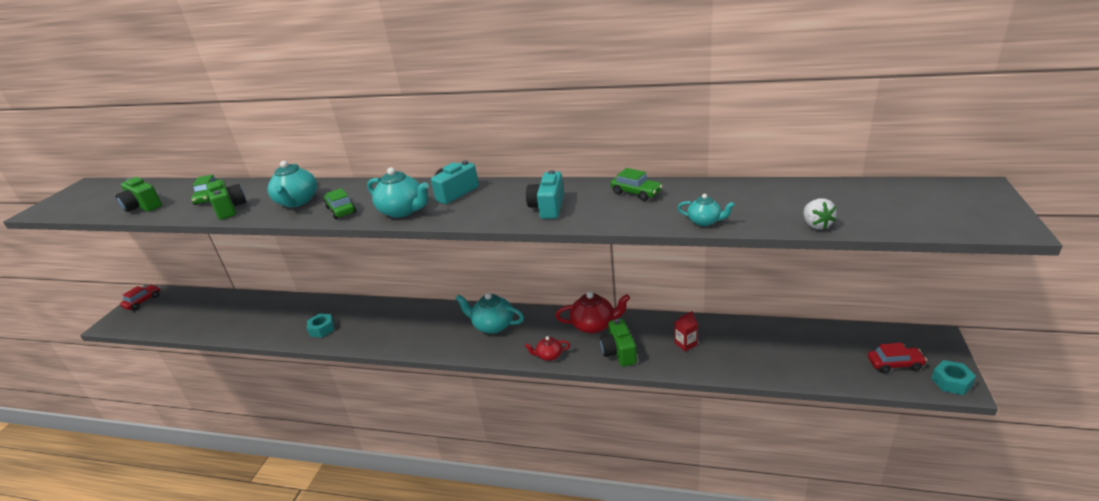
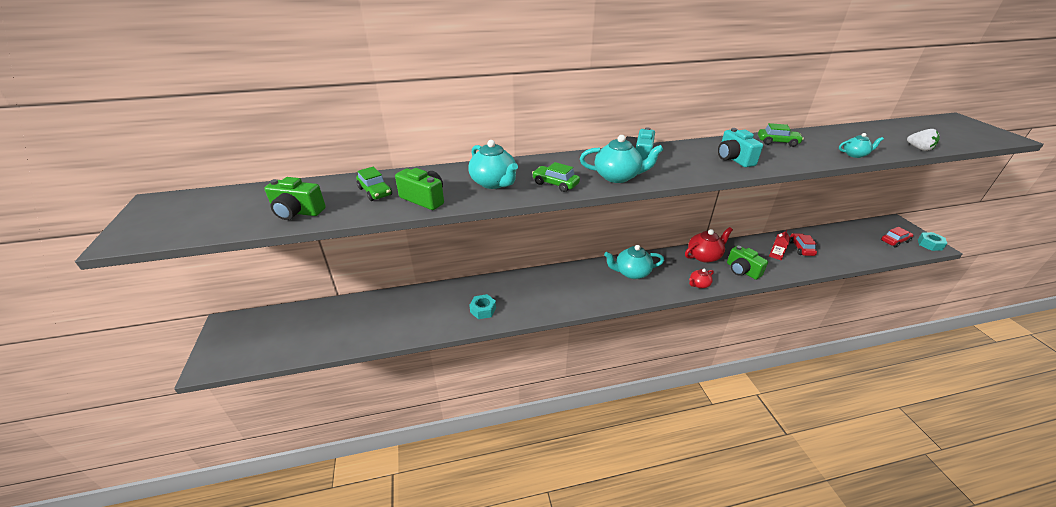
camera: 30 degrees left, 5 degrees up
(143, 301) = (229, 332): red car -> red car (801, 248)

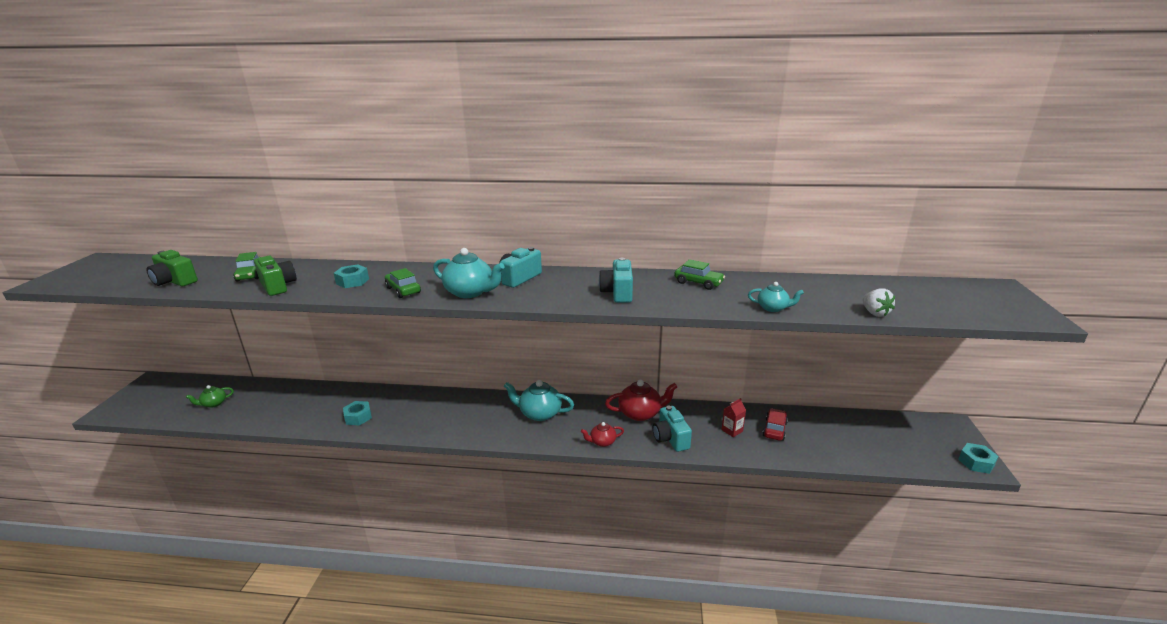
camera: 20 degrees right, 10 degrees down
(324, 330) = (214, 404): none -> green teapot
(494, 183) = (352, 281): turquoise teapot -> turquoise nut
(742, 270) = (670, 438): green camera -> turquoise camera
(894, 241) = (923, 447): red car -> none

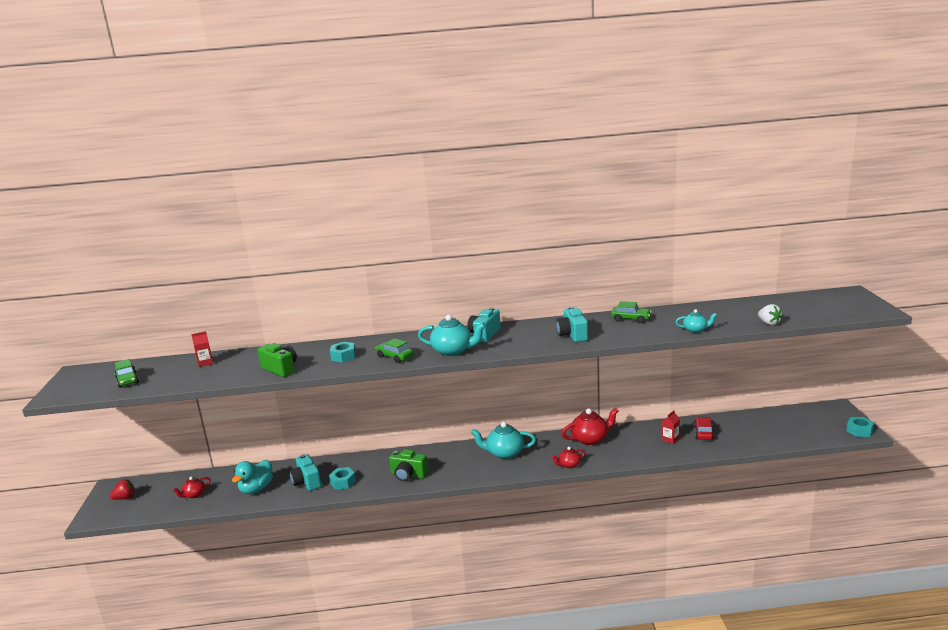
camera: 10 degrees left, 5 degrees down
(153, 395) = (125, 498): none -> red strawberry
(175, 281) = (180, 378): green camera -> green camera (408, 475)
(214, 404) = (194, 494): green teapot -> red teapot
(217, 268) = (205, 363): none -> red carton
(250, 274) = (244, 363): green car -> green car (127, 380)
(273, 408) = (256, 489): none -> turquoise duck
(670, 438) = (623, 453): turquoise camera -> turquoise camera (306, 482)

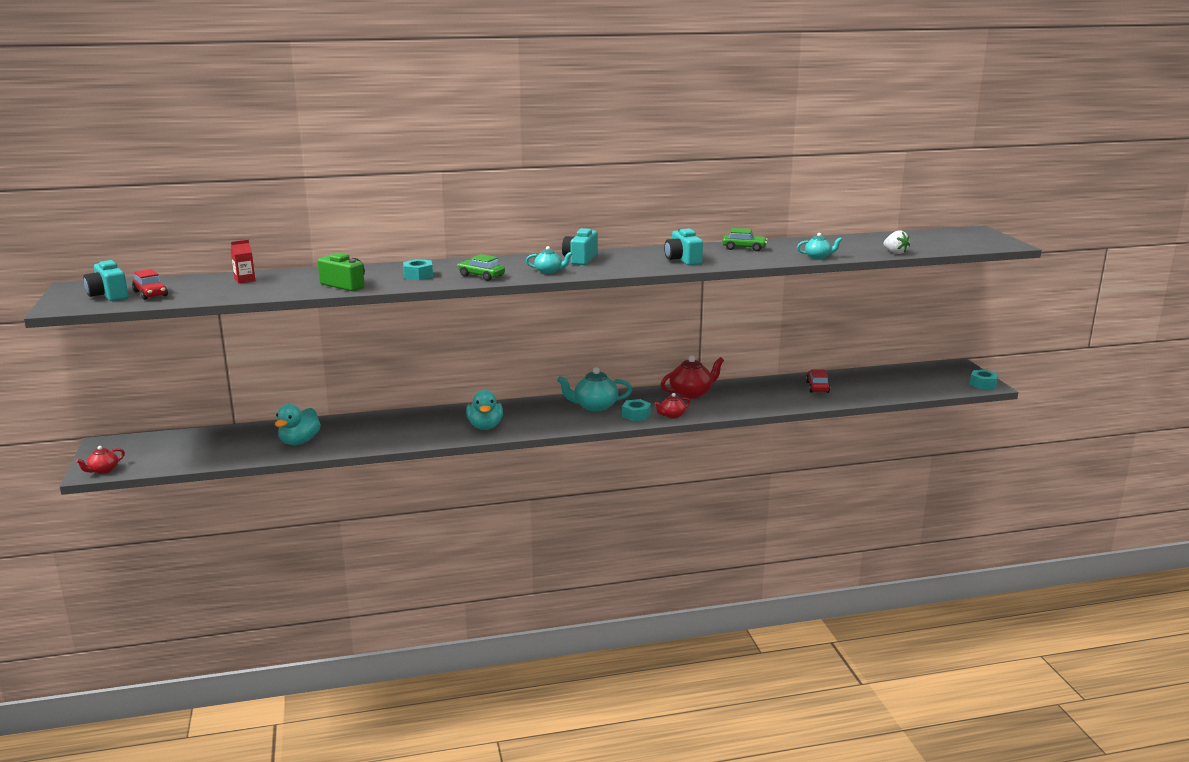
camera: 10 degrees left, 0 degrees up
(125, 498) = (128, 452): red strawberry -> none
(127, 380) = (150, 294): green car -> red car
(194, 494) = (220, 448): red teapot -> red teapot (103, 470)
(306, 482) = (361, 434): turquoise camera -> turquoise camera (108, 295)
(343, 482) = (406, 434): turquoise nut -> turquoise nut (636, 415)
(408, 475) = (485, 426): green camera -> turquoise duck
(453, 351) = (549, 271): turquoise teapot -> turquoise teapot, size x0.57
(670, 439) = (781, 393): red carton -> none

